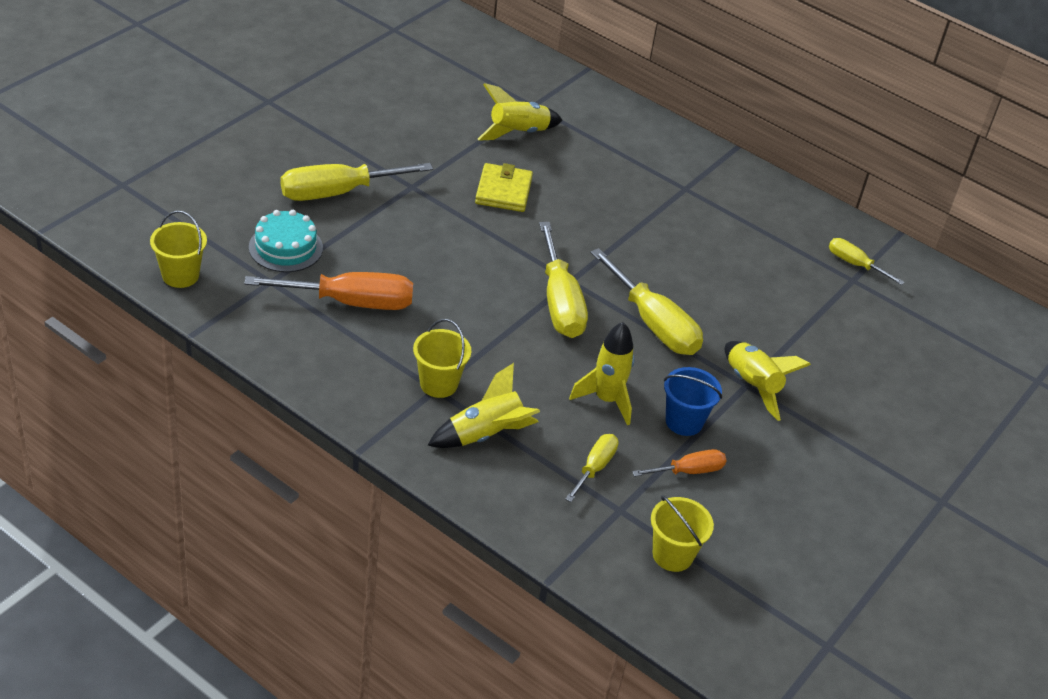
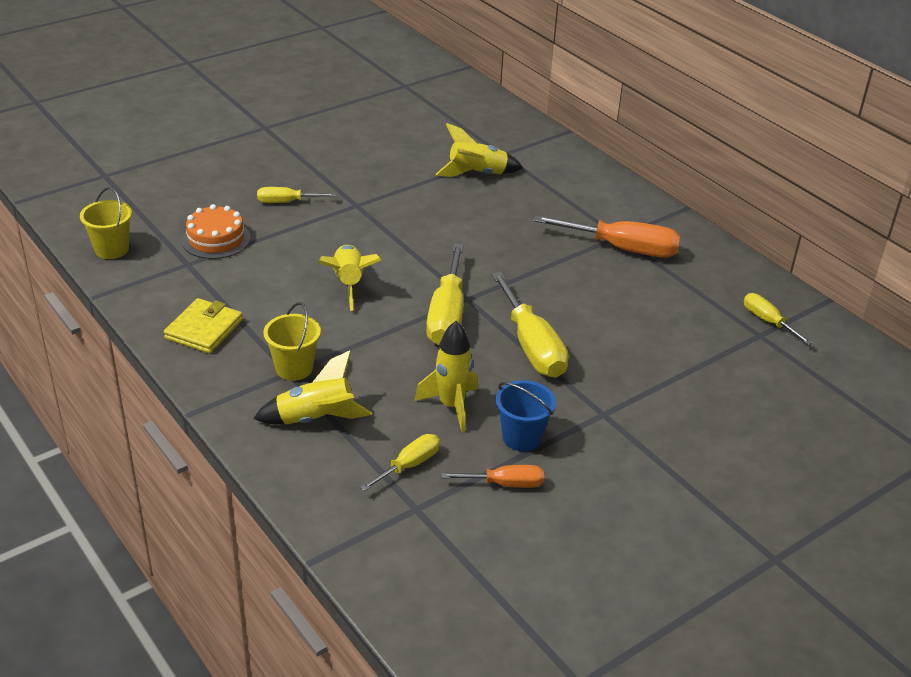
camera: 20 degrees right, 5 degrees down
(285, 247) = (216, 239): turquoise cake -> orange cake
(337, 192) = (286, 202): yellow screwdriver -> yellow screwdriver, size x0.55
(351, 302) = (249, 290): orange screwdriver -> orange screwdriver (622, 249)
(503, 191) = (439, 218): yellow wallet -> yellow wallet (204, 329)
(672, 555) = (450, 561): yellow bucket -> none
(752, 386) = (609, 416): yellow rocket -> yellow rocket (348, 284)

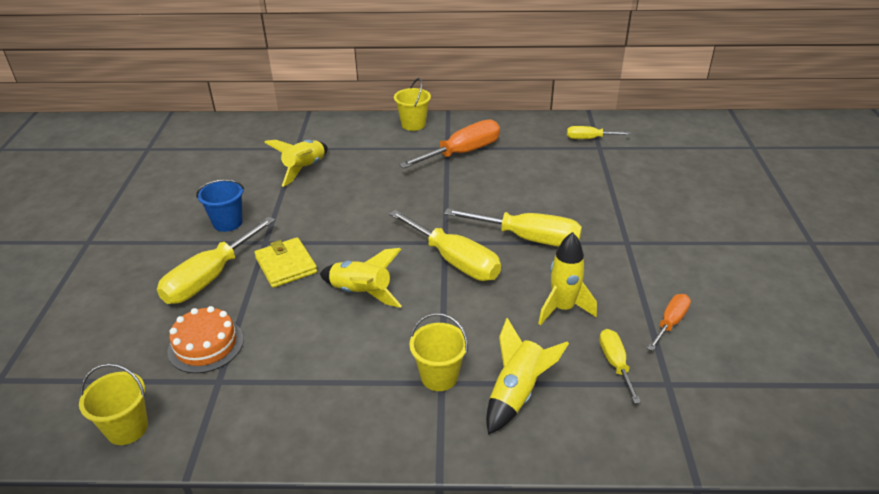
camera: 50 degrees left, 0 degrees up
(204, 329) = (328, 413): yellow wallet -> yellow wallet (286, 265)
(286, 202) = (210, 278): yellow screwdriver -> yellow screwdriver, size x1.83
(521, 437) = (625, 290): blue bucket -> blue bucket (228, 222)
(631, 198) = (413, 124): none -> yellow bucket

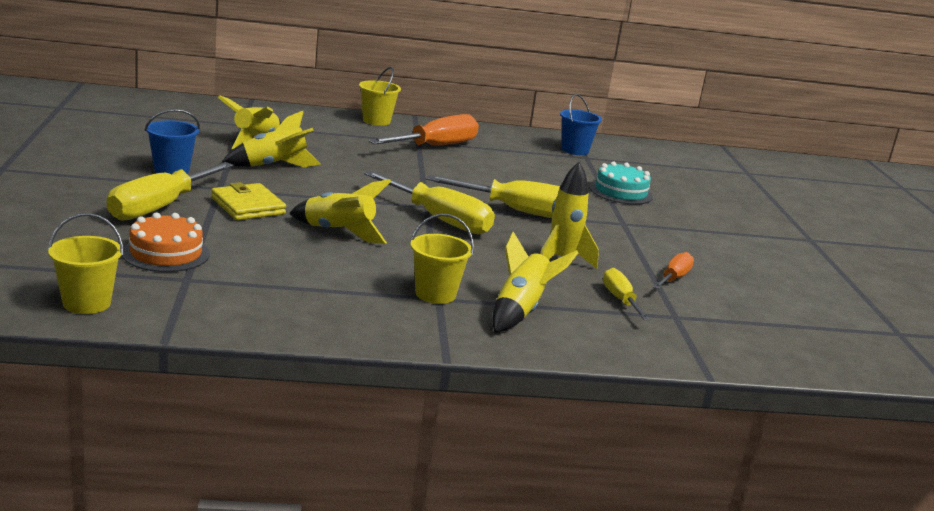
camera: 10 degrees left, 15 degrees down
(316, 204) = (274, 166): none -> yellow rocket
(589, 139) = (575, 150): yellow screwdriver -> blue bucket
(628, 195) = (621, 192): none -> turquoise cake

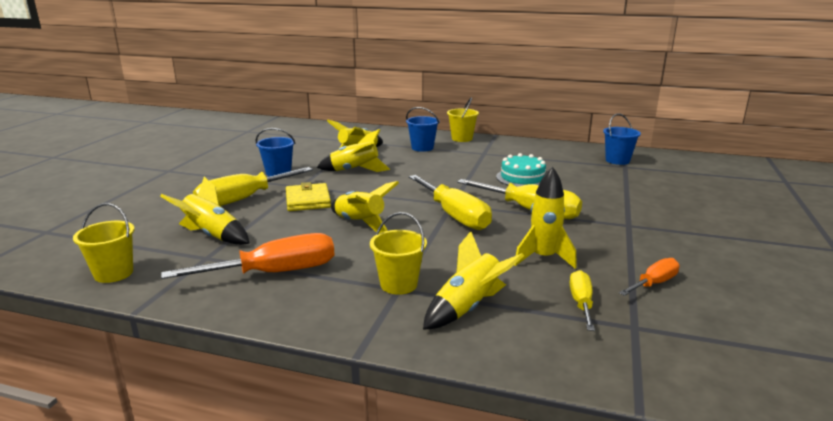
camera: 25 degrees right, 0 degrees up
(166, 253) = (212, 235): orange cake -> yellow rocket
(336, 134) = (422, 148): none -> blue bucket
(436, 146) = (496, 157): orange screwdriver -> orange screwdriver (275, 273)
(621, 192) = (642, 196): turquoise cake -> turquoise cake (522, 178)

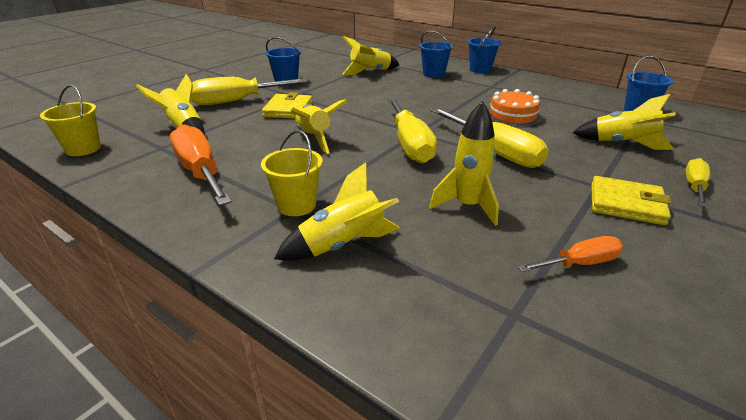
camera: 20 degrees right, 10 degrees up
(275, 273) = (200, 172): orange screwdriver -> orange screwdriver turned 120 degrees counterclockwise
(355, 171) = (353, 88): yellow rocket -> yellow rocket (623, 144)
(462, 138) = (480, 69): yellow bucket -> blue bucket
(522, 178) = (512, 116): turquoise cake -> orange cake
(581, 303) = (470, 268): yellow screwdriver -> yellow screwdriver (694, 186)
(656, 235) = (626, 204): none -> yellow wallet

